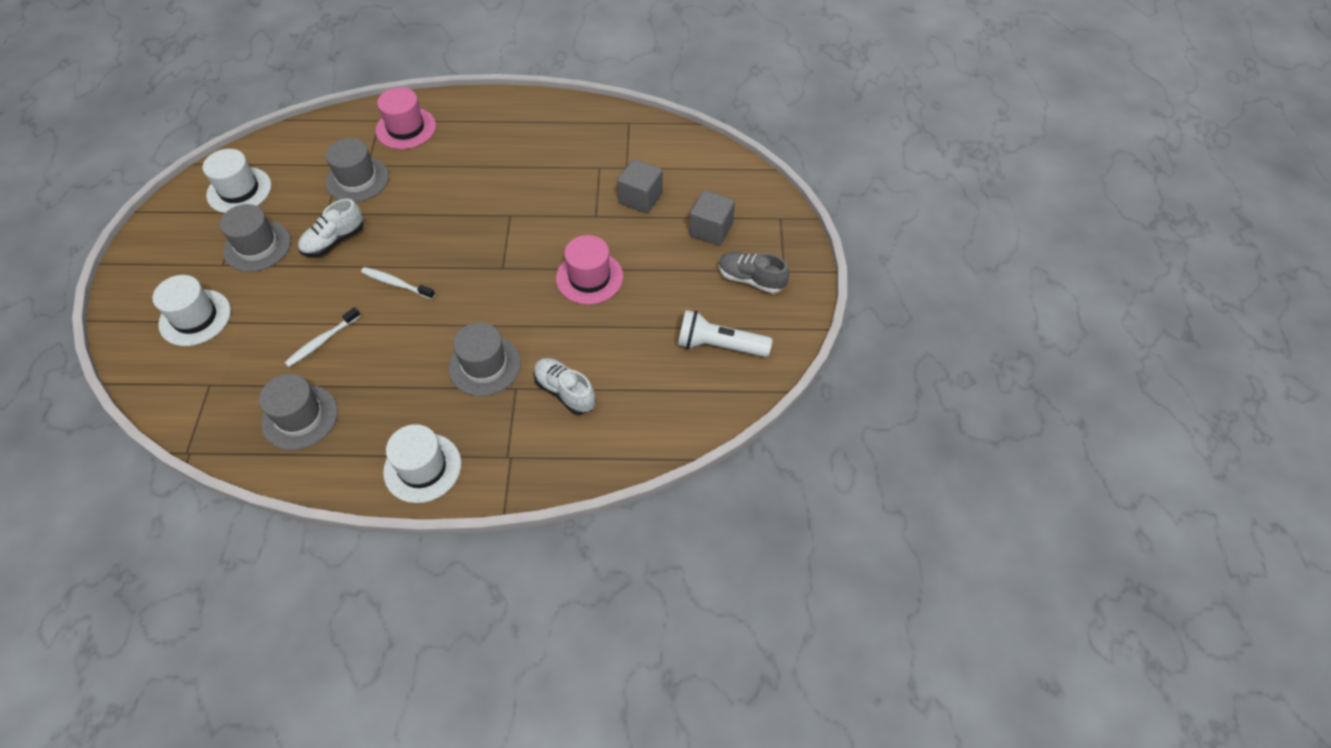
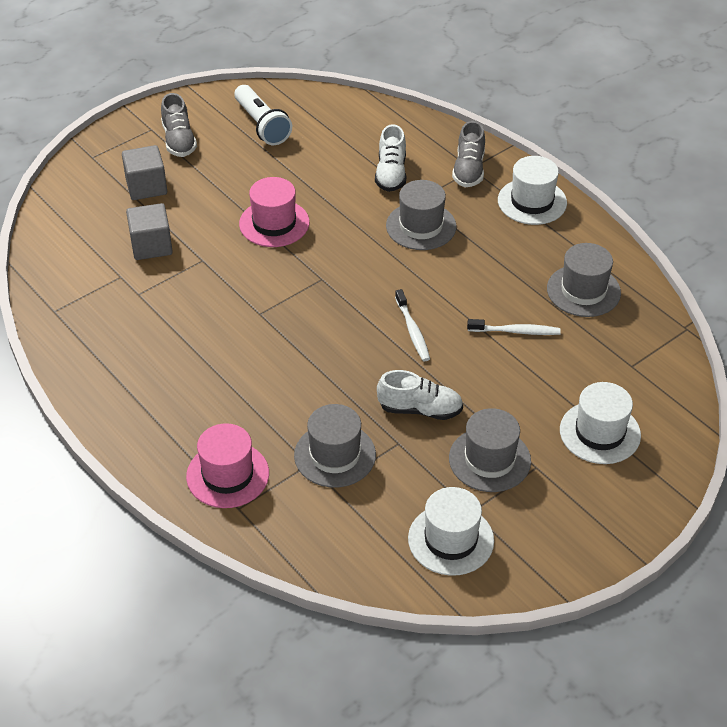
camera: 130 degrees left, 10 degrees down
(509, 453) = (469, 170): none -> grey shoe

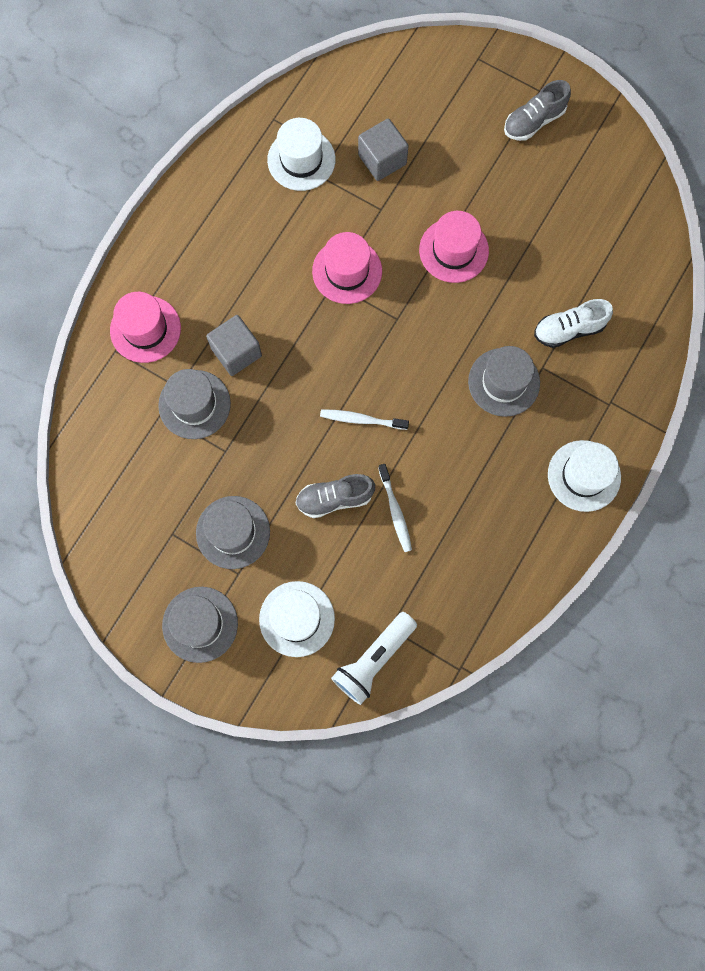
camera: 70 degrees right, 30 degrees up
(146, 186) = (457, 122): grey cube -> grey cube (236, 352)
(253, 300) = (347, 271): none -> pink hat
(262, 125) = (589, 185): white flashlight -> white flashlight (373, 660)
(412, 330) = (361, 420): white toothbrush -> white toothbrush turned 45 degrees clockwise
(420, 409) = (269, 456): white shoe -> none
(451, 539) = (137, 526): white hat -> white hat (301, 160)
(469, 170) = (606, 401): grey shoe -> grey shoe (335, 498)
(583, 291) = (474, 559): grey hat -> grey hat (200, 624)

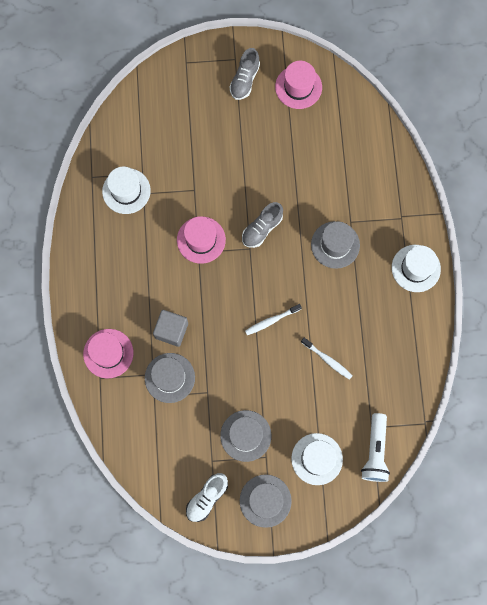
camera: 35 degrees left, 0 degrees up
(335, 498) = (289, 376): grey shoe -> grey shoe (262, 229)
(382, 159) = (173, 160): grey cube -> none
(453, 250) = (253, 187): pink hat -> pink hat (298, 87)
(569, 329) = (349, 190): white shoe -> white shoe (207, 498)

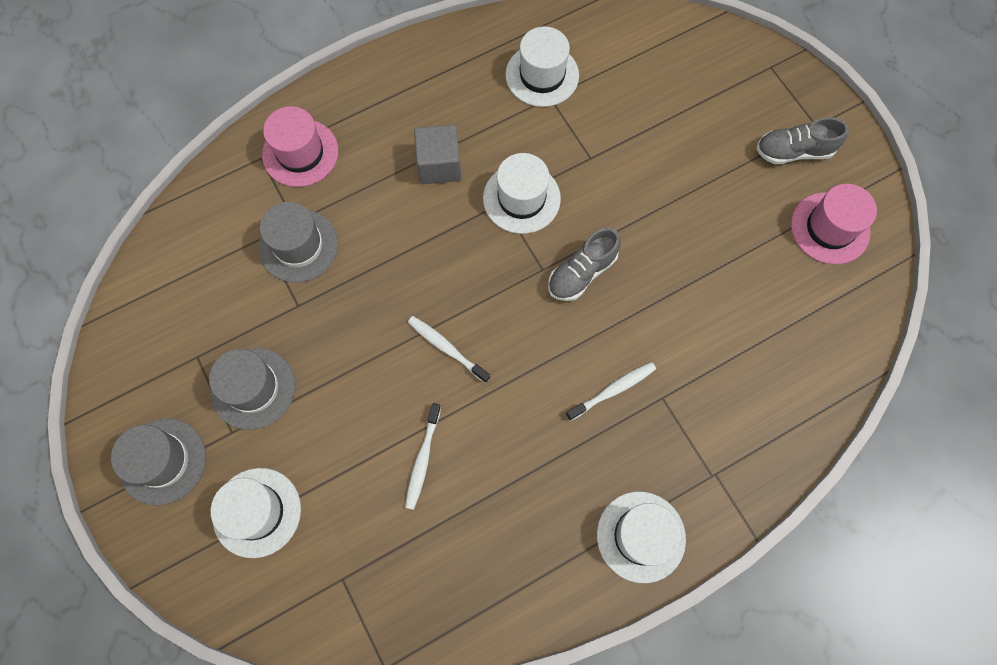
camera: 65 degrees right, 5 degrees down
(171, 330) = (369, 218): grey cube -> grey cube (439, 165)
(201, 240) = (521, 198): pink hat -> white hat
(207, 498) = (138, 374): white shoe -> none
(262, 229) = (582, 273): grey shoe -> grey shoe turned 60 degrees counterclockwise
(335, 245) = (613, 390): grey hat -> white toothbrush
(375, 451) = (304, 603): white flashlight -> none

